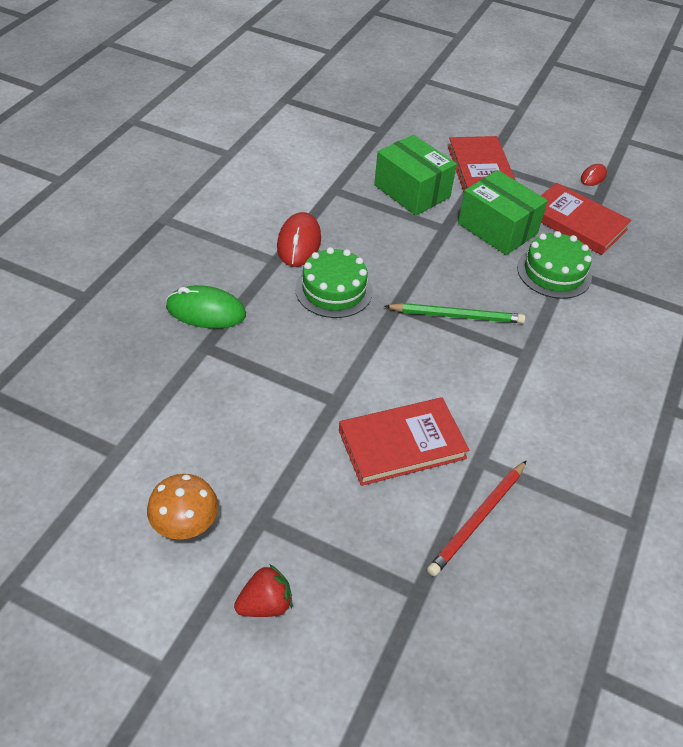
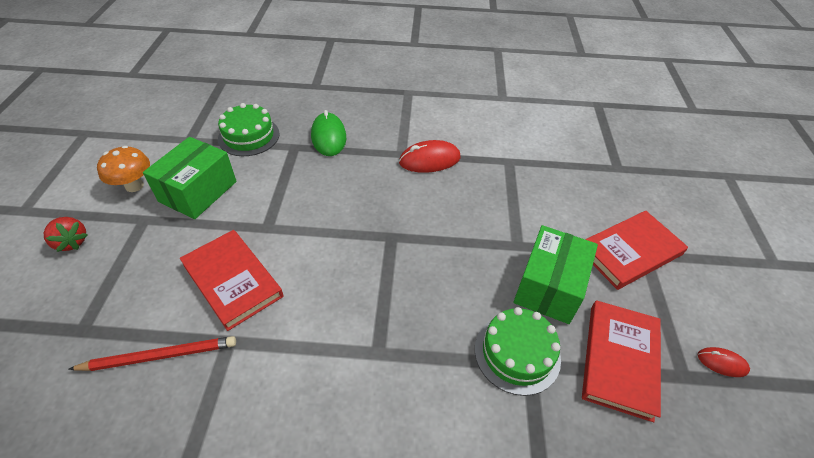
camera: 70 degrees right, 0 degrees up
(334, 290) = (388, 194): green cake -> green cake (249, 136)
(412, 191) = (550, 209): green box -> green box (198, 191)
(457, 316) = (402, 282): green pencil -> none
(478, 519) = (160, 356): red pencil -> red pencil turned 150 degrees clockwise

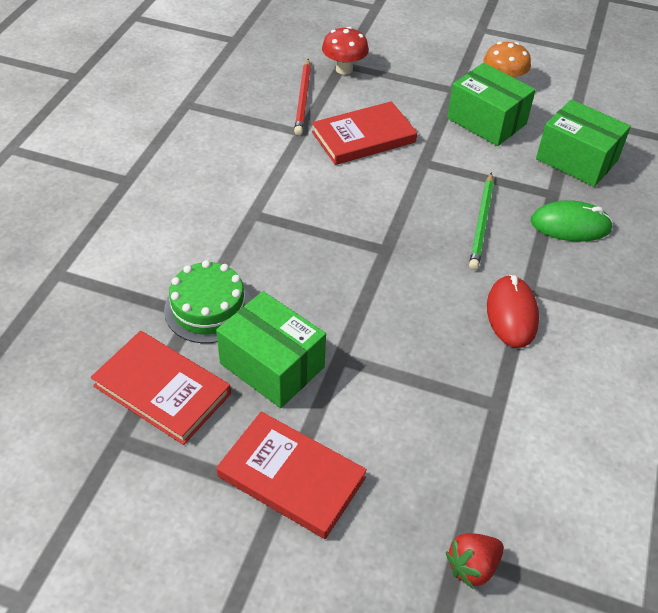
camera: 105 degrees right, 0 degrees up
(72, 242) = (436, 54): red strawberry -> red strawberry (472, 566)
(94, 325) = (344, 69): none -> red mushroom
(249, 136) = (576, 160): green cake -> green box
(340, 182) = (482, 223): none -> green pencil
(630, 252) = (291, 477): red book -> red book turned 45 degrees counterclockwise
(722, 363) = (112, 488): red mouse -> none

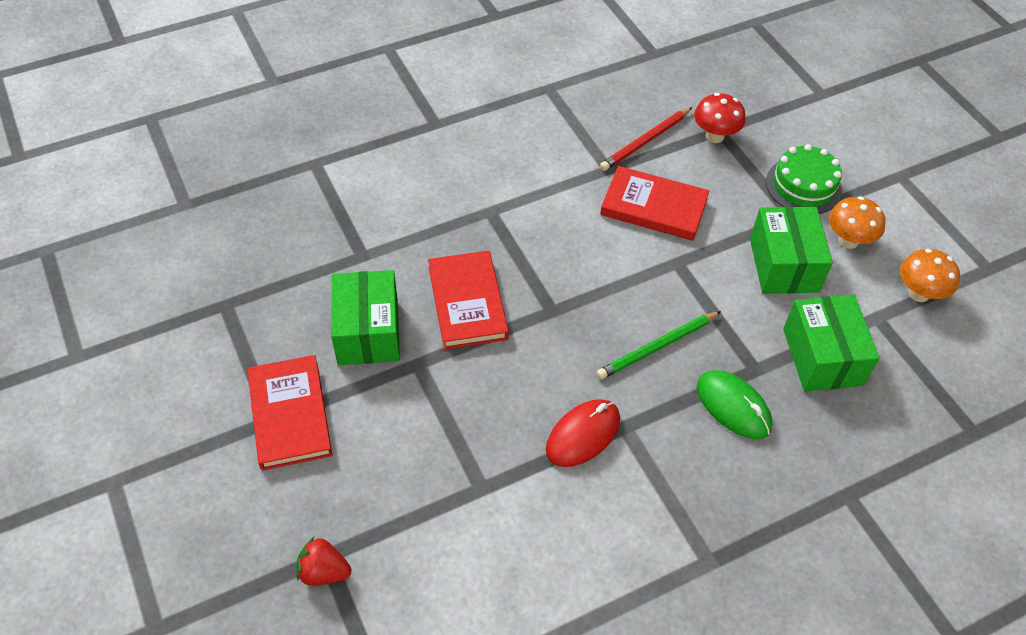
camera: 45 degrees right, 5 degrees up
(162, 390) = (284, 293): red book -> red book (467, 302)
(208, 308) = (376, 259): green cake -> green cake (803, 186)
(576, 89) = (919, 293): none -> orange mushroom

